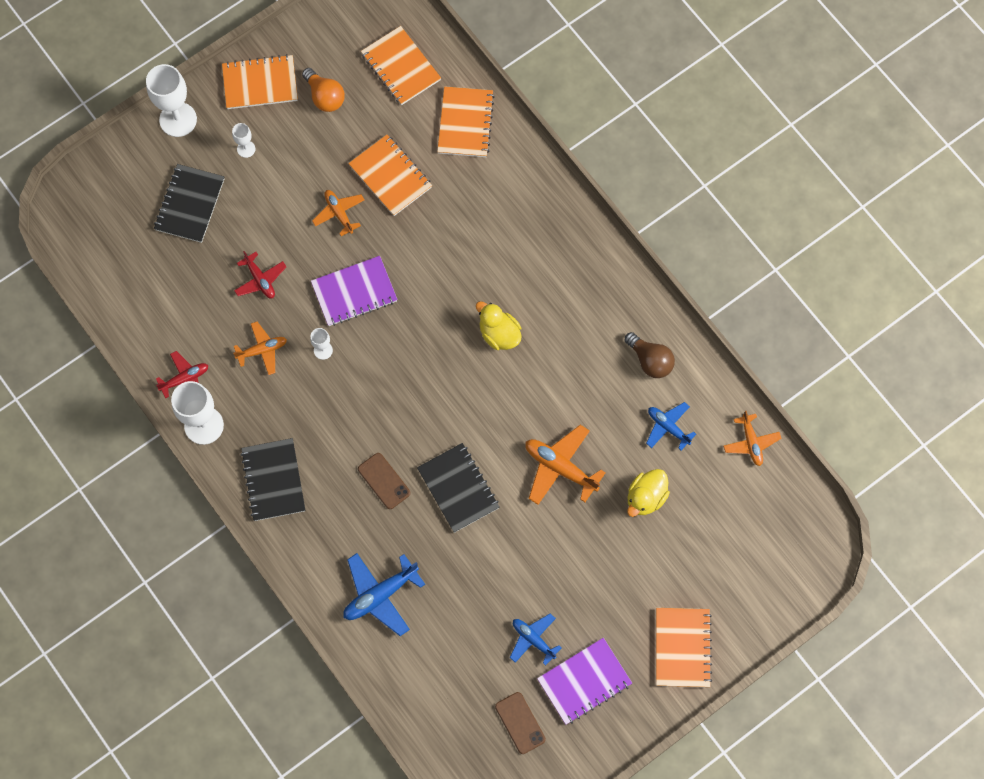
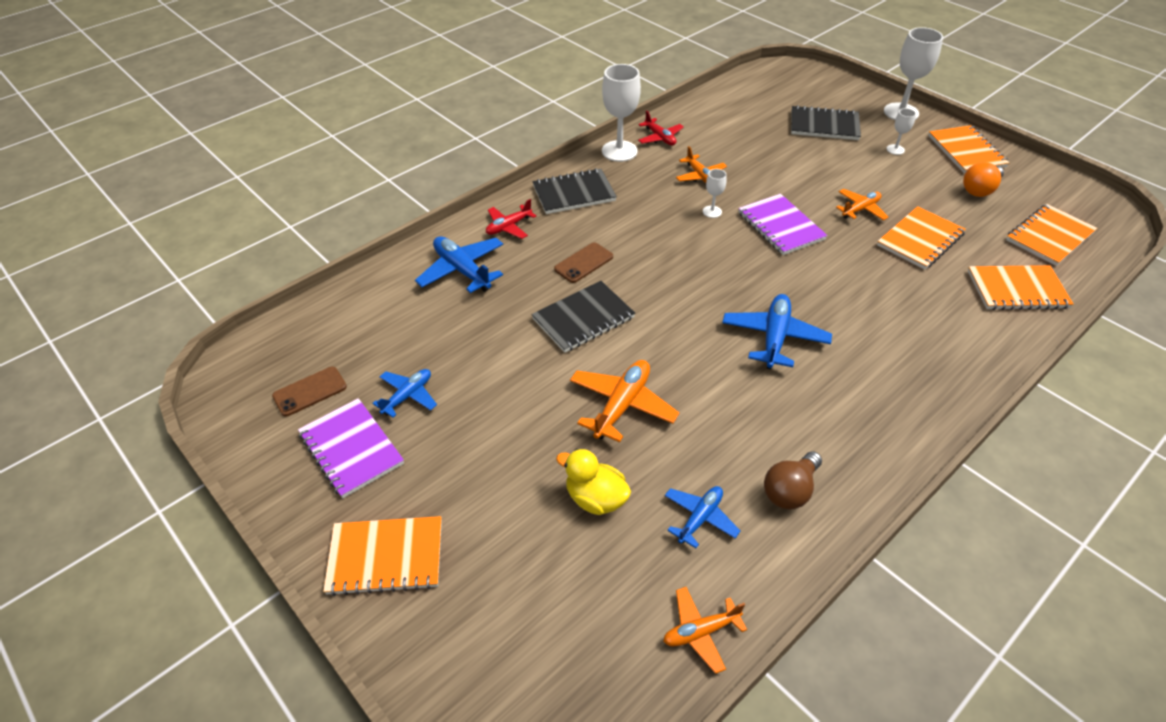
camera: 85 degrees right, 25 degrees down
(260, 279) = (769, 169): red plane -> red plane (508, 227)
(499, 334) = (774, 337): yellow duck -> blue plane

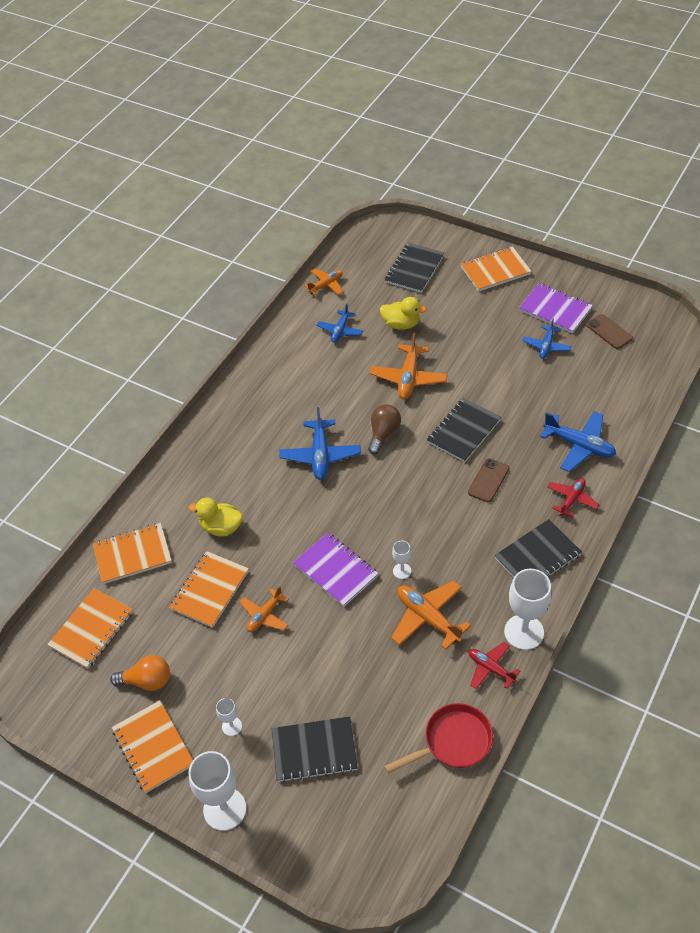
camera: 165 degrees right, 5 degrees up
(310, 391) = (609, 332): brown phone -> brown phone turned 75 degrees counterclockwise
(521, 612) = (414, 269): none -> black notebook
(700, 176) = (428, 618): orange plane -> orange plane, size x1.57
(710, 110) = (453, 742): none -> red pan
(790, 490) = (293, 358): brown light bulb -> brown light bulb (383, 434)
(909, 291) = (221, 527): none -> yellow duck
(979, 190) = (147, 681): orange light bulb -> orange light bulb turned 60 degrees clockwise

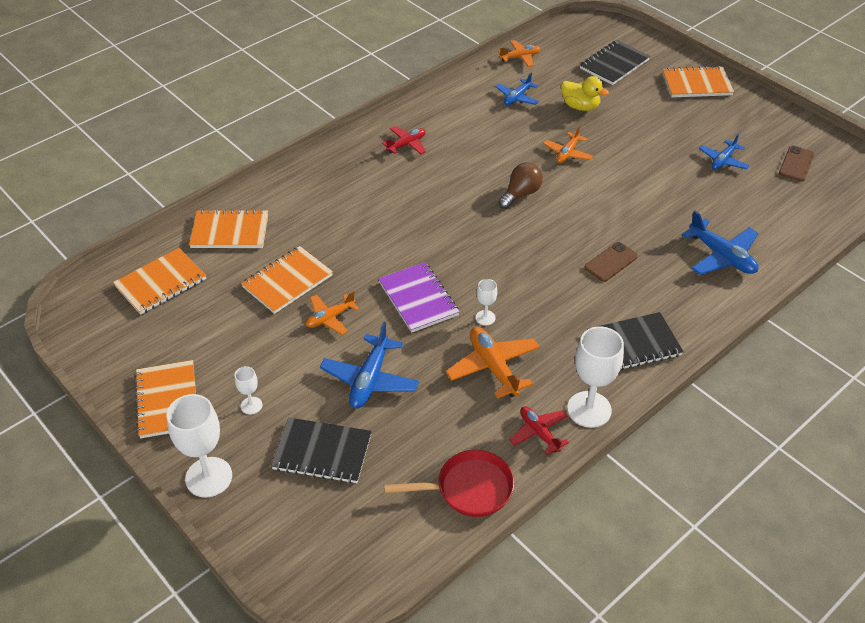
camera: 15 degrees right, 5 degrees down
(147, 681) = (190, 341): orange light bulb -> none
(221, 527) = (324, 231): yellow duck -> none
(320, 455) = (449, 196): blue plane -> blue plane (370, 379)
(408, 378) = (567, 153): orange plane -> orange plane, size x0.64
(463, 431) = (604, 213): black notebook -> none
(555, 310) = (746, 131): purple notebook -> none
(572, 499) = (693, 302): red plane -> red plane (406, 144)
(609, 332) = (796, 164): brown phone -> brown phone turned 45 degrees clockwise

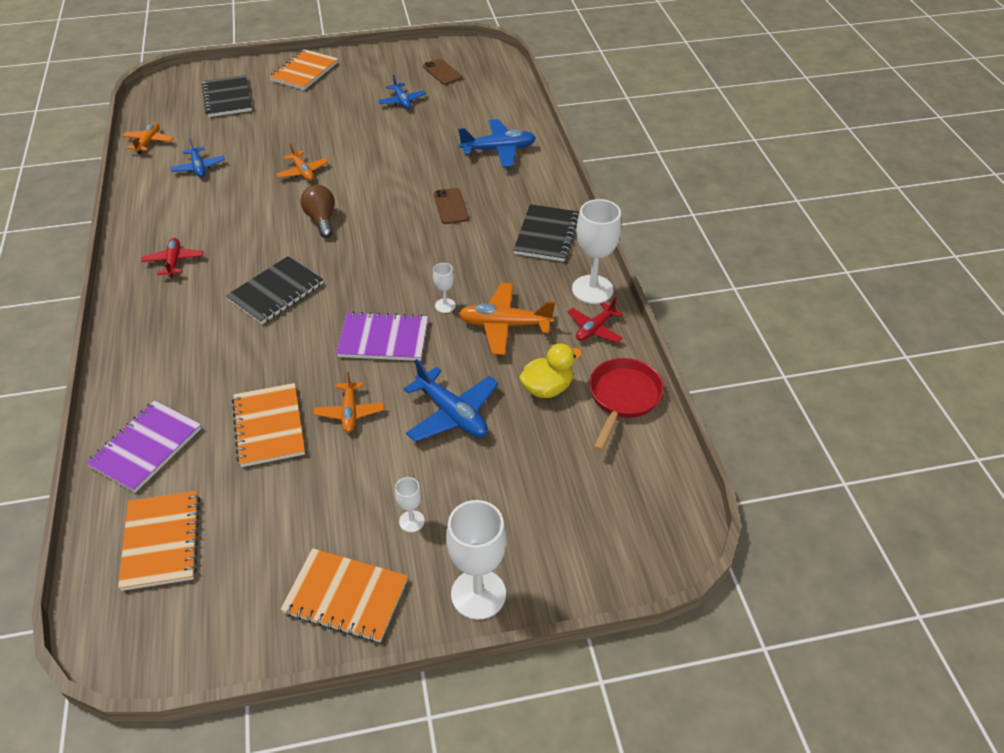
camera: 60 degrees left, 0 degrees up
(230, 231) = (146, 447): orange notebook -> purple notebook
(322, 452) = (512, 485): black notebook -> black notebook (276, 292)
(539, 432) = (595, 329): red plane -> red plane turned 45 degrees counterclockwise
(580, 106) = (255, 139): yellow duck -> yellow duck (547, 388)

